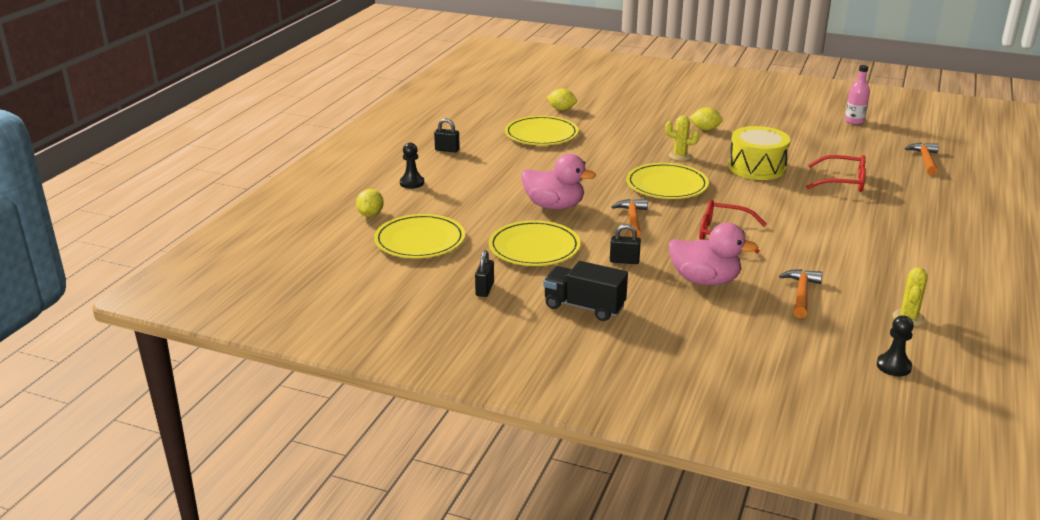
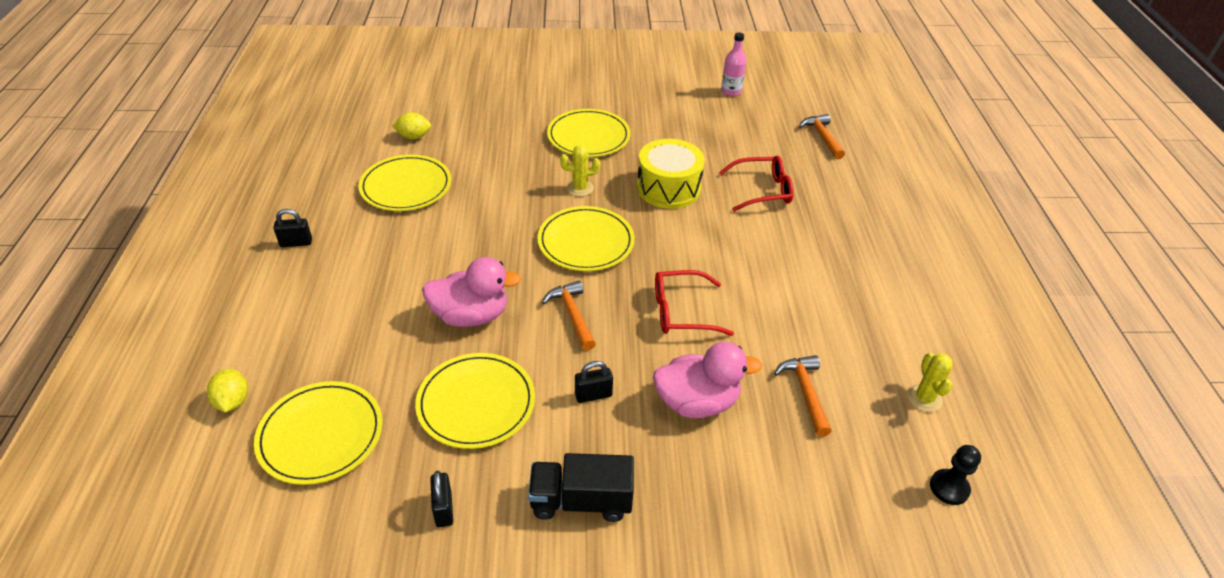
camera: 25 degrees left, 15 degrees up
(412, 183) = (270, 320): black pawn -> none
(705, 129) = (588, 136): yellow lemon -> yellow plate

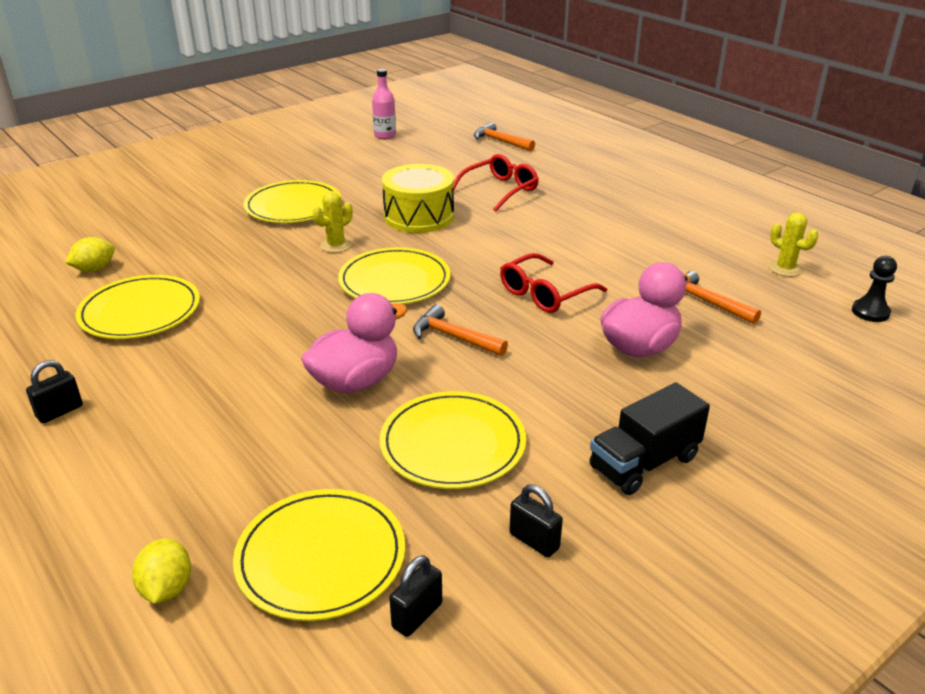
camera: 35 degrees left, 10 degrees down
(233, 401) = (167, 588): yellow lemon -> yellow lemon turned 45 degrees clockwise
(593, 395) = (551, 384): black padlock -> black padlock (417, 615)

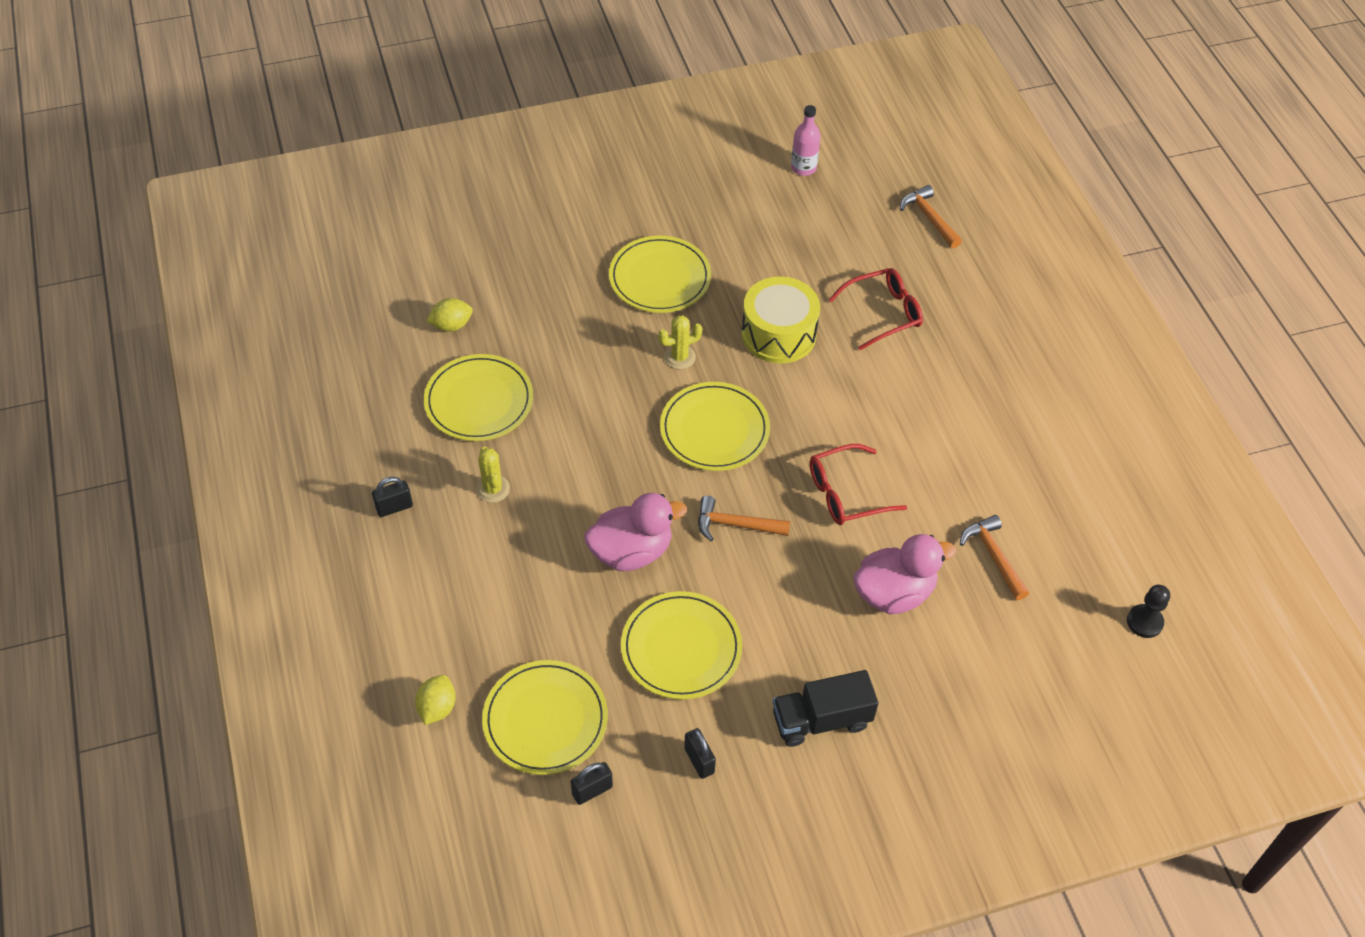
camera: 20 degrees right, 20 degrees up
(454, 337) = (736, 525): orange hammer -> orange hammer turned 45 degrees counterclockwise
(785, 268) = (1105, 534): yellow cactus -> yellow cactus (493, 489)

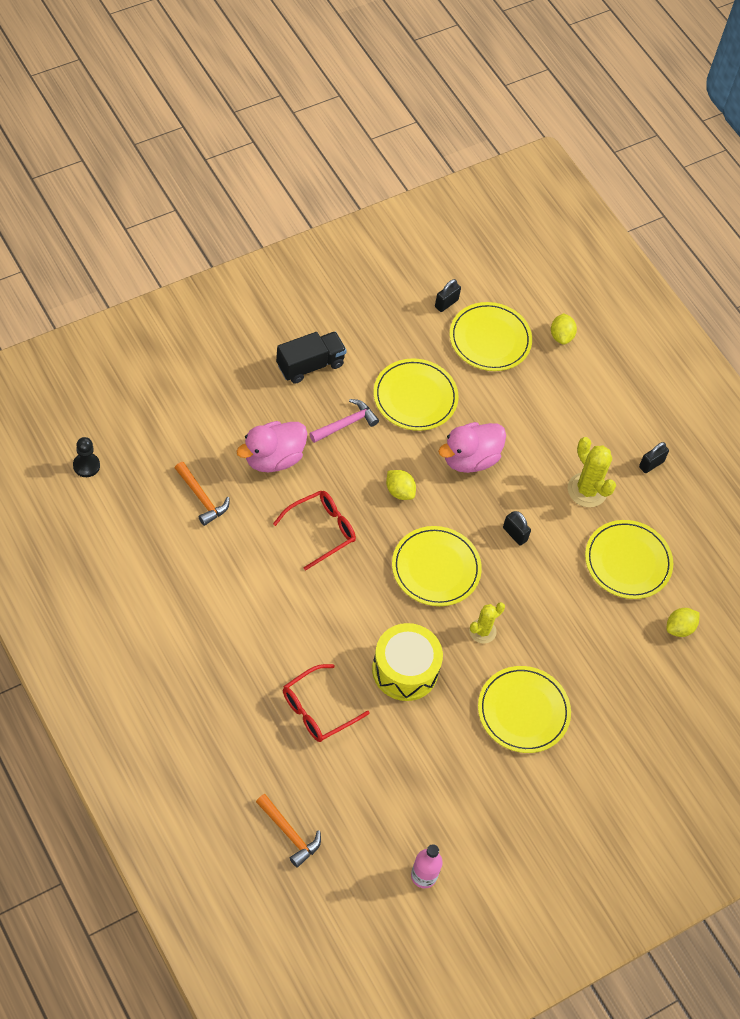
camera: 160 degrees right, 5 degrees up
(493, 489) = (587, 490): yellow cactus -> yellow cactus, size x1.55
(699, 760) = (384, 329): black padlock -> black padlock (515, 534)
(736, 525) = (399, 491): orange hammer -> yellow lemon
(787, 624) = (345, 424): none -> pink hammer

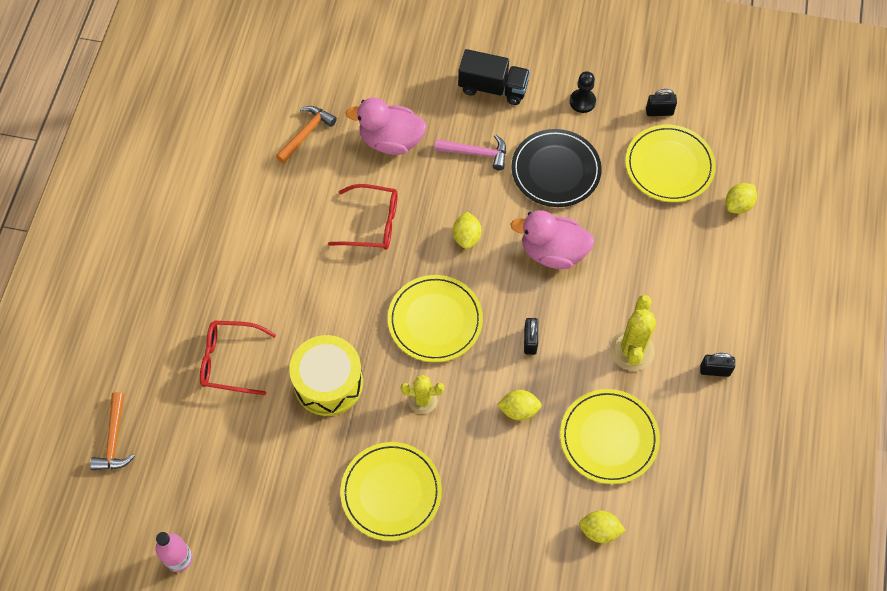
camera: 50 degrees right, 5 degrees up
(86, 465) = (246, 51): black pawn -> black pawn (582, 101)
(201, 498) = (306, 133): orange hammer -> orange hammer turned 150 degrees counterclockwise
(415, 397) = (556, 170): yellow plate -> black plate
(553, 588) = (519, 410): none -> yellow lemon

